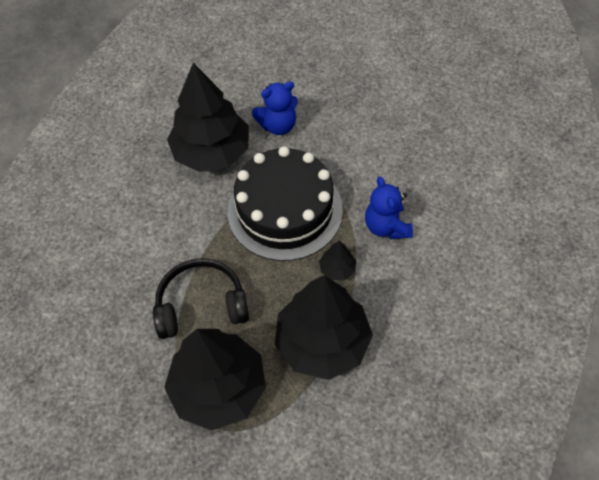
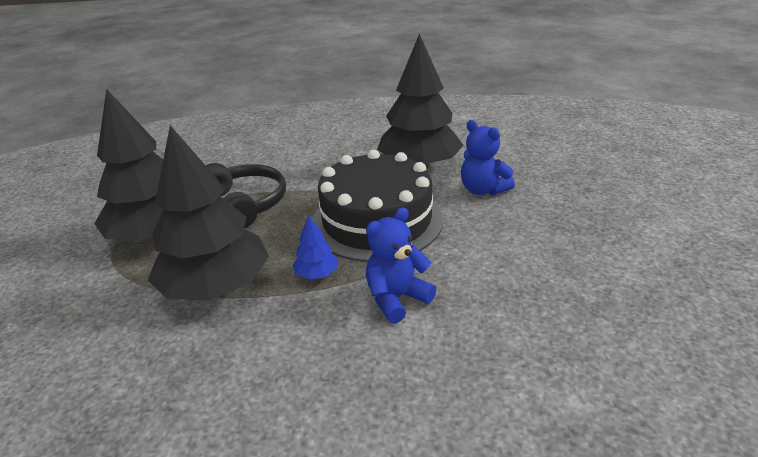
camera: 70 degrees right, 25 degrees down
(337, 269) = (317, 274): black tree -> blue tree

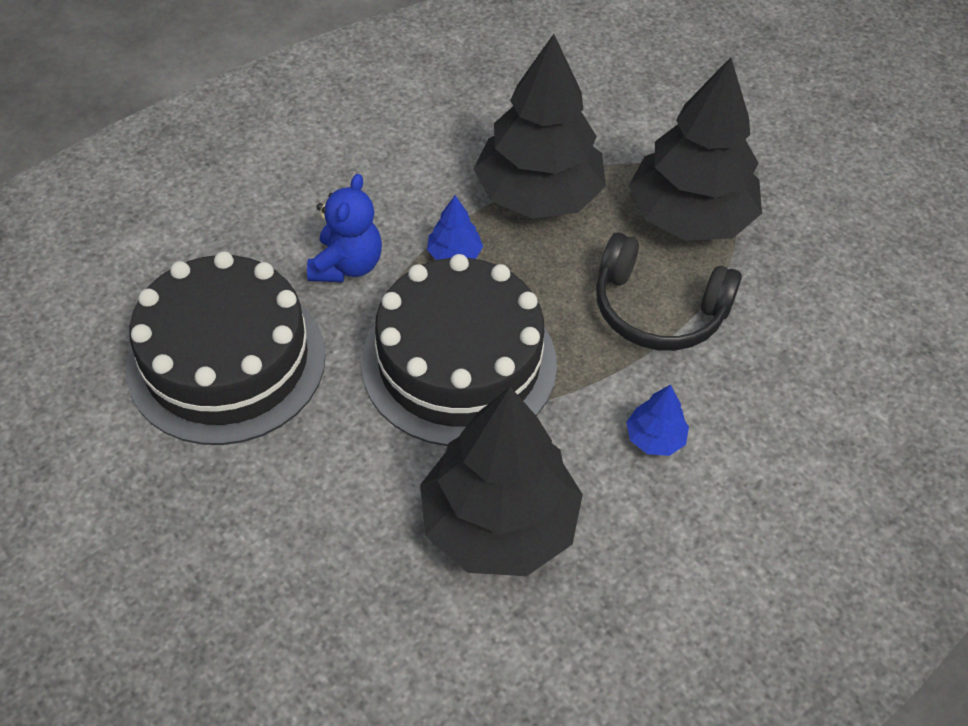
camera: 140 degrees right, 20 degrees up
(318, 166) = (655, 438): none -> blue tree
(483, 190) = (357, 504): blue teddy bear -> none
(525, 274) = (226, 361): none -> black cake

